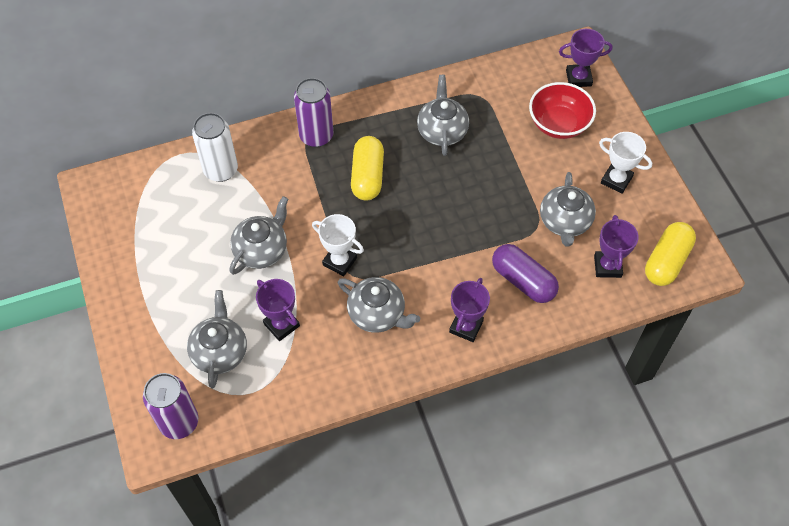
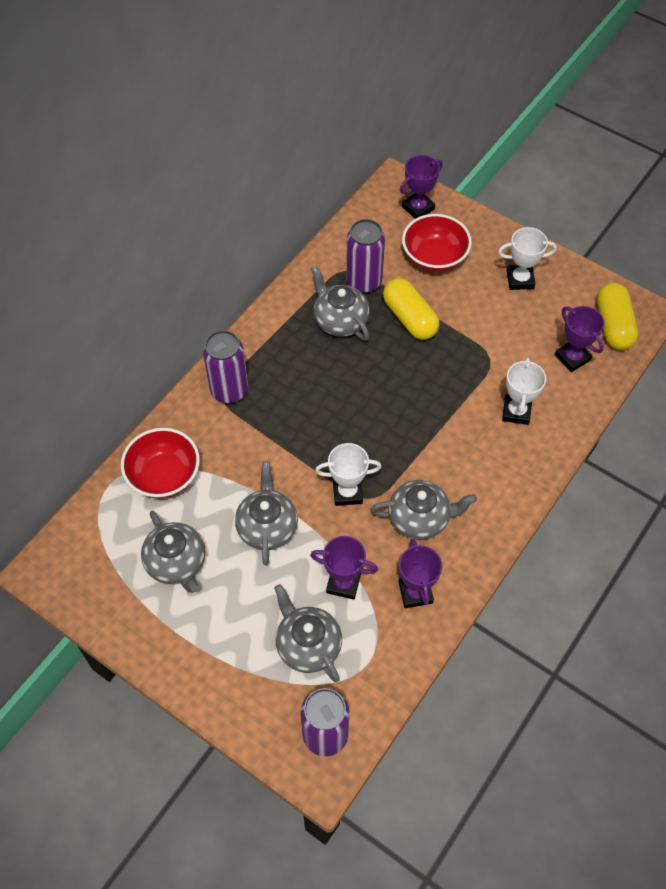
camera: 35 degrees left, 0 degrees up
(221, 170) = (164, 476): white can -> red bowl
(367, 176) = (308, 400): yellow capsule -> yellow capsule (410, 318)
(466, 327) = (503, 481): purple trophy -> purple trophy (415, 592)
(485, 112) = (364, 281): none -> purple can
(523, 281) = (516, 412): purple capsule -> white trophy
(564, 222) = (508, 340): grey teapot -> grey teapot (176, 563)

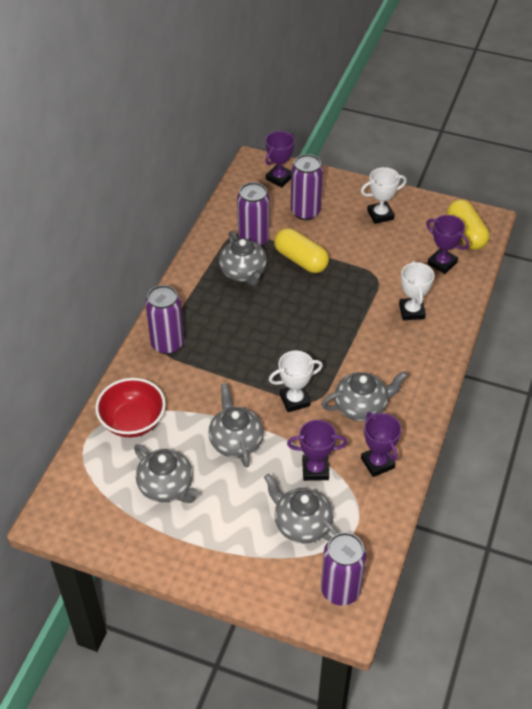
camera: 15 degrees left, 10 degrees down
(340, 320) = (243, 272): grey teapot -> grey teapot turned 150 degrees counterclockwise
(434, 257) = (305, 212): red bowl -> purple can

